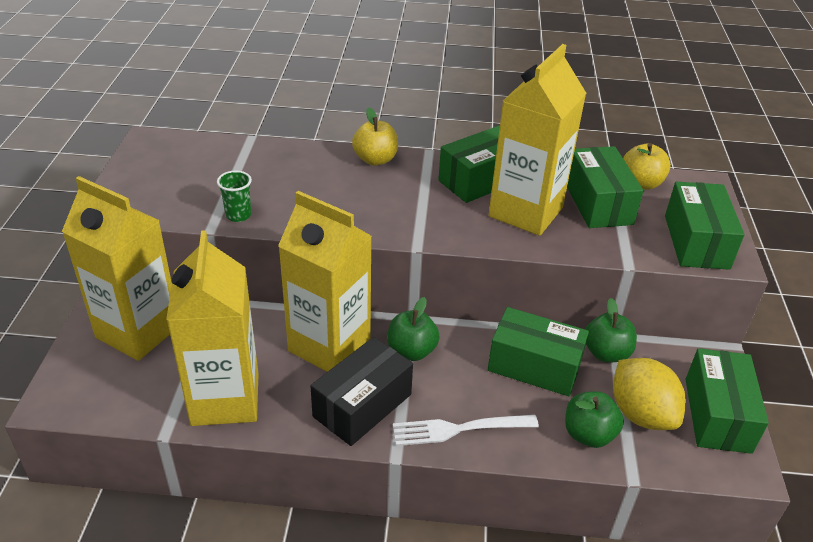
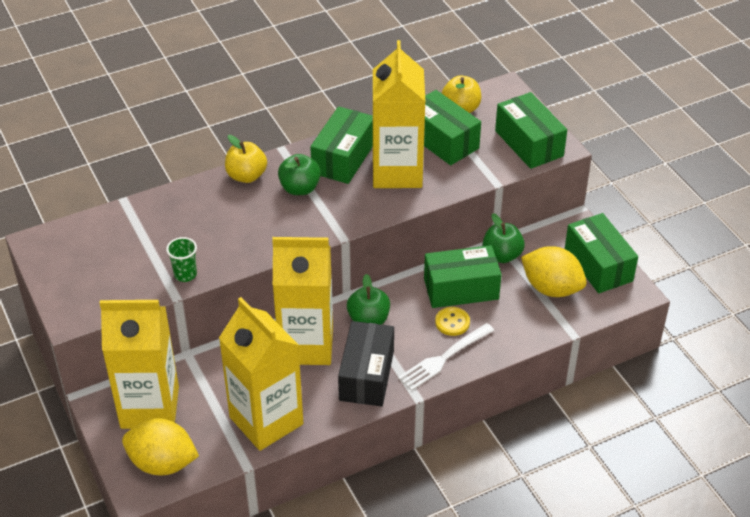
camera: 30 degrees left, 5 degrees up
(96, 389) = (162, 463): none -> yellow lemon
(498, 396) = (452, 322): none -> yellow button
(588, 434) = (528, 319): green apple -> green apple (300, 188)

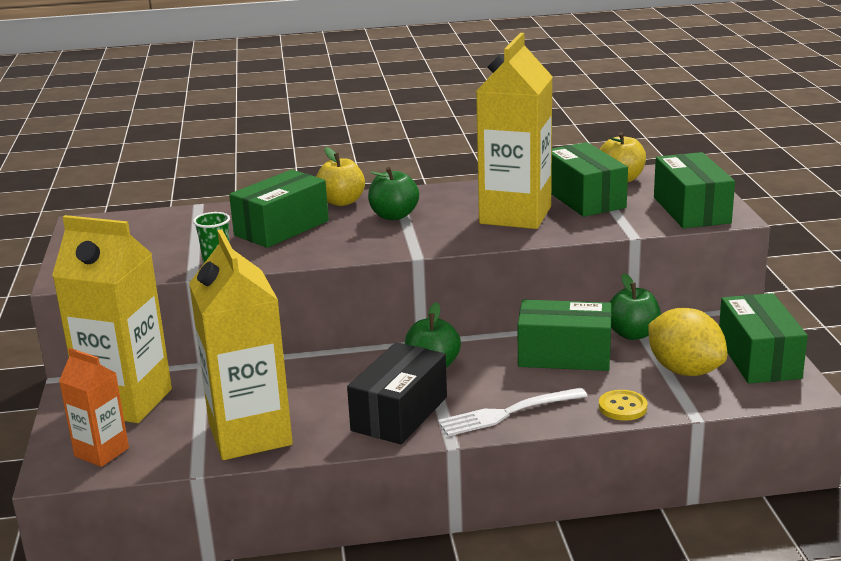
camera: 20 degrees right, 20 degrees down
(162, 463) = (101, 452): yellow lemon -> orange carton
(306, 345) = (343, 377): yellow carton -> none
(343, 158) = (459, 200): green box -> green box (281, 228)
(452, 322) = (537, 383): yellow button -> yellow button (622, 407)

